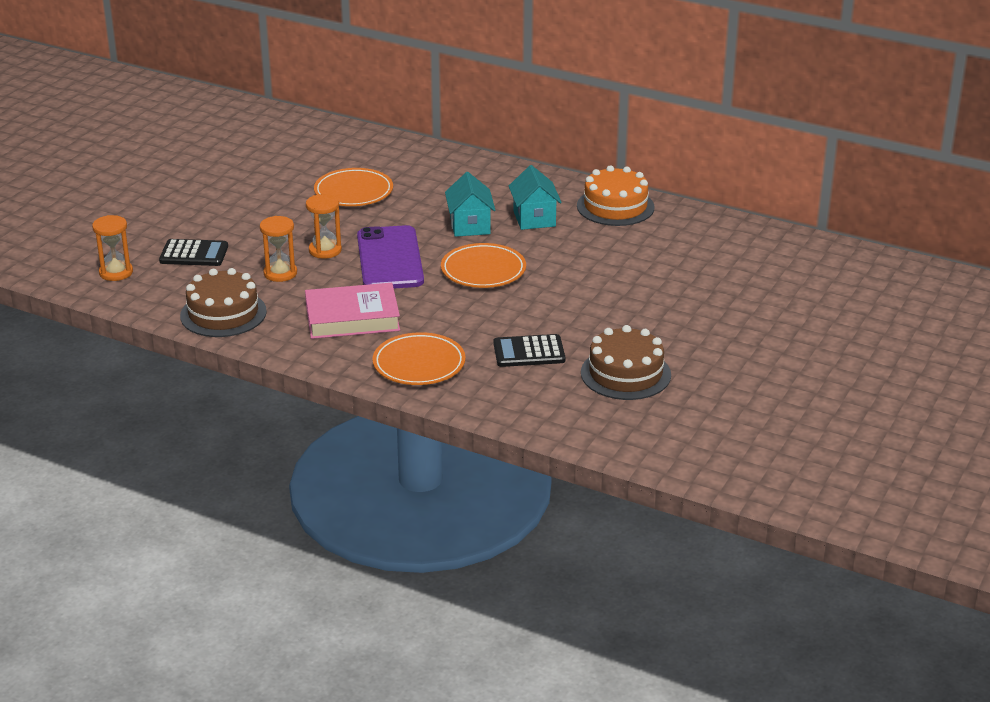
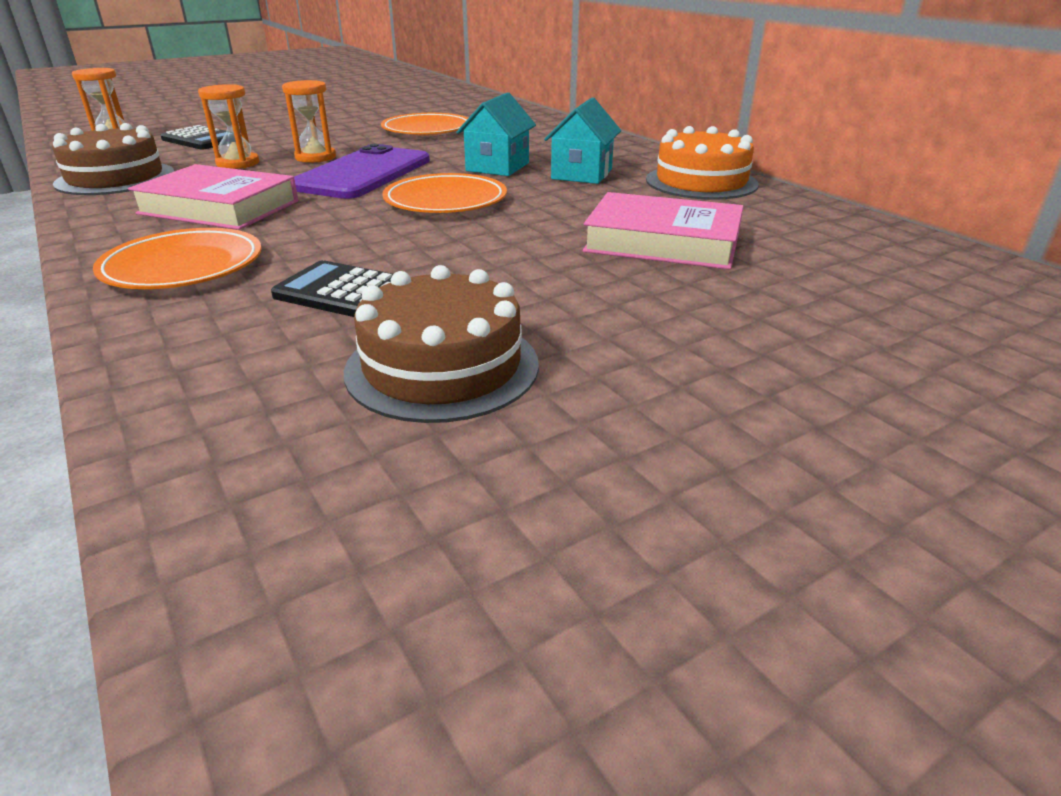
camera: 30 degrees right, 0 degrees up
(642, 269) = (663, 242): none -> pink book

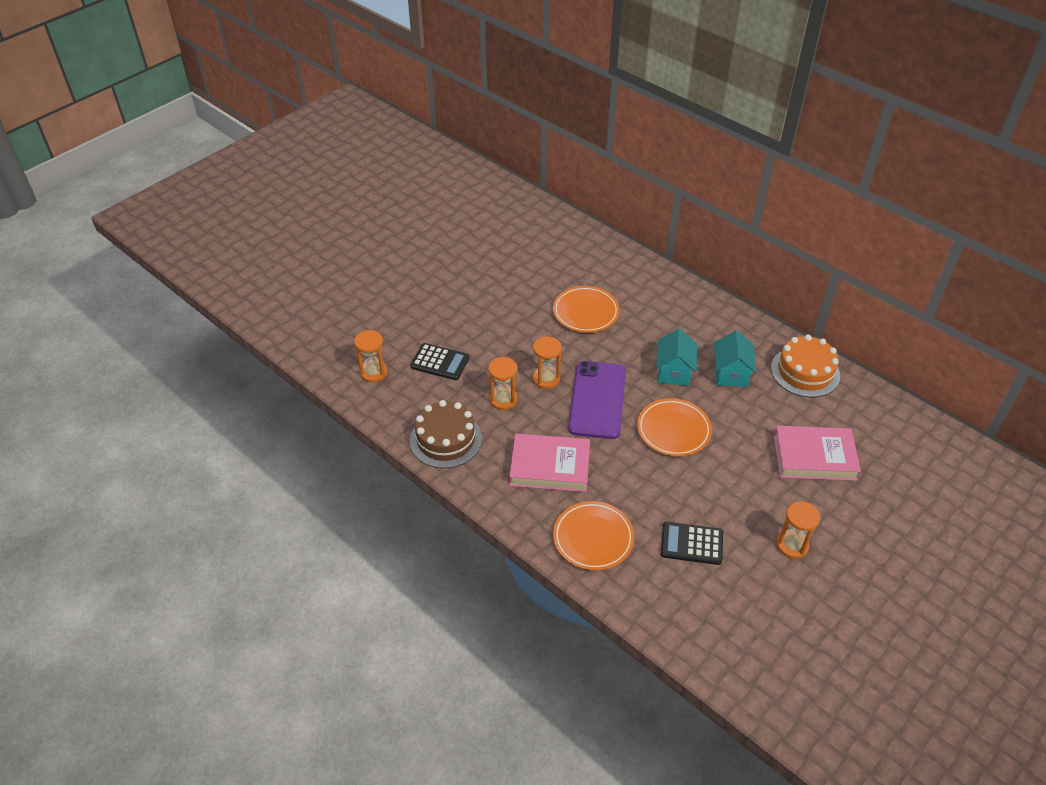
camera: 15 degrees left, 15 degrees up
(442, 367) = (772, 592): brown cake -> none
(541, 318) = (792, 545): none -> orange hourglass

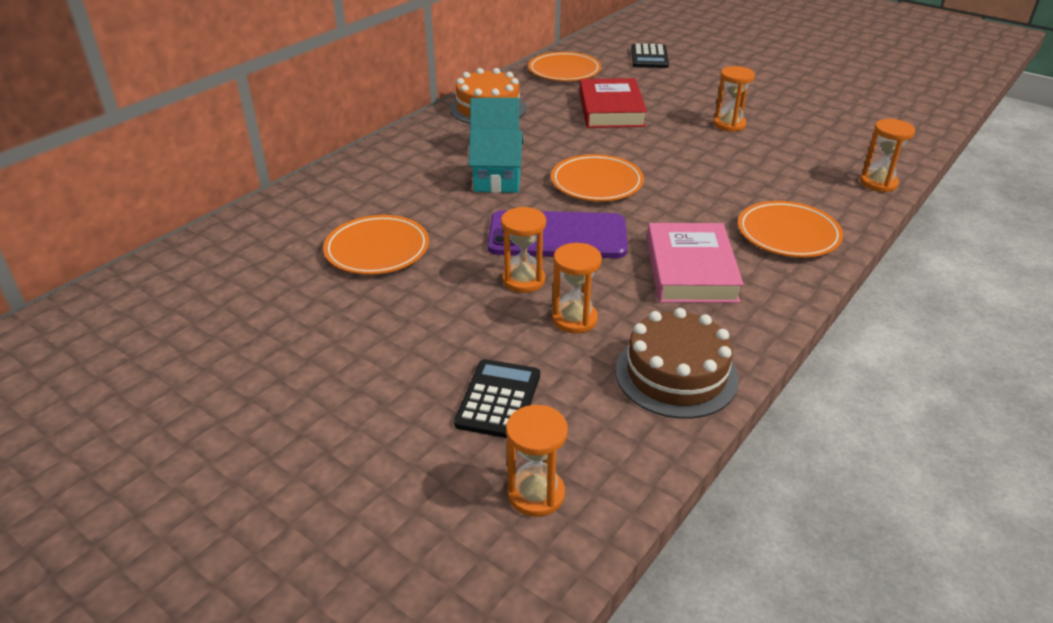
camera: 95 degrees left, 10 degrees down
(677, 635) = (878, 183): none -> orange hourglass
(691, 544) = (758, 174): black calculator -> black calculator (649, 57)
(814, 457) = (611, 110): pink book -> red book
(902, 432) = (564, 71): none -> orange plate

